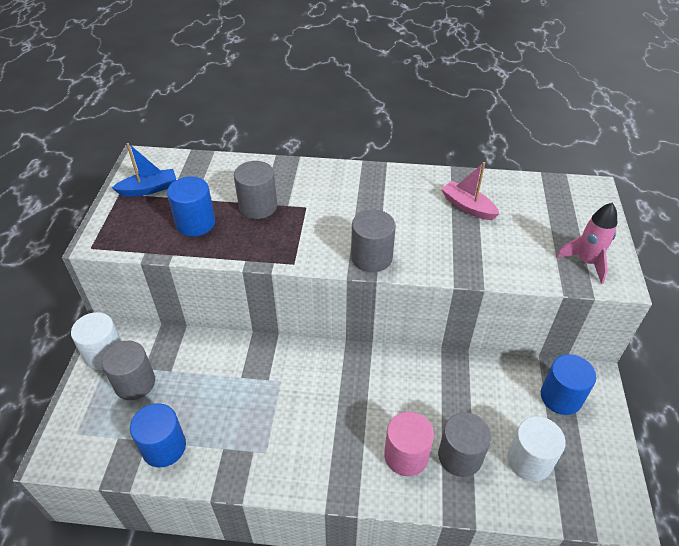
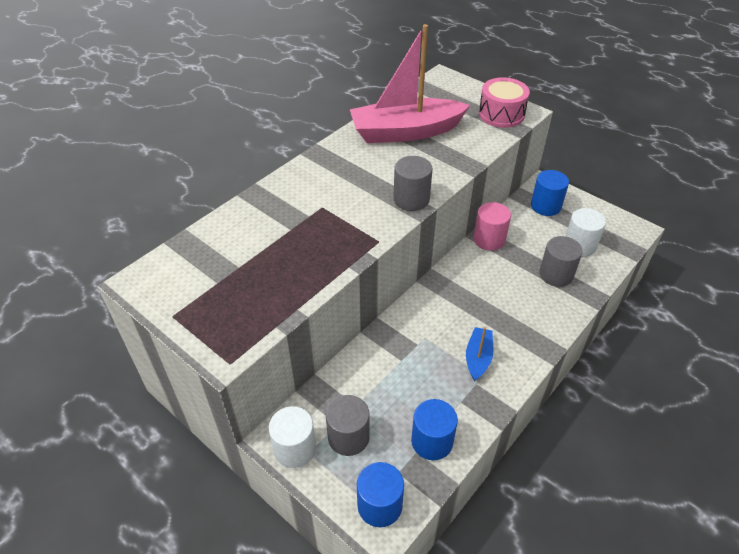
camera: 55 degrees left, 0 degrees up
(149, 189) = (190, 292): blue boat -> blue boat (478, 358)
(195, 223) = (272, 278): blue cylinder -> blue cylinder (379, 505)
(258, 206) = (292, 233): grey cylinder -> none
(406, 455) = (538, 300): pink cylinder -> pink cylinder (489, 239)
(467, 207) = (405, 132): pink boat -> pink boat, size x2.21
(586, 262) = (501, 114): pink rocket -> pink drum

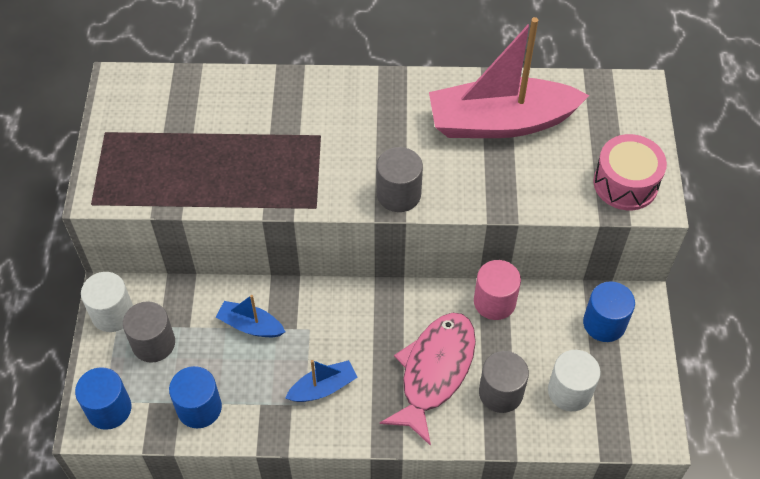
camera: 50 degrees right, 10 degrees up
(390, 368) = (250, 325): none -> blue boat
(405, 132) = (500, 122): pink boat -> pink boat turned 45 degrees counterclockwise
(515, 295) = (434, 372): none -> pink fish

